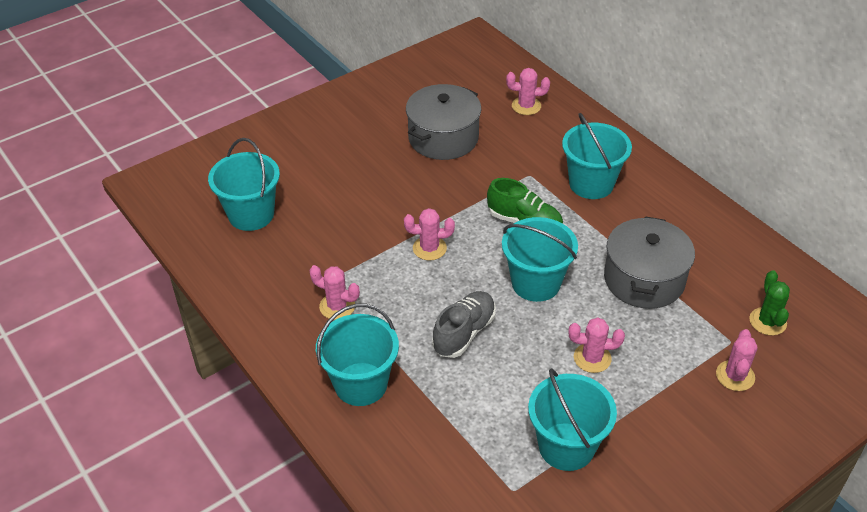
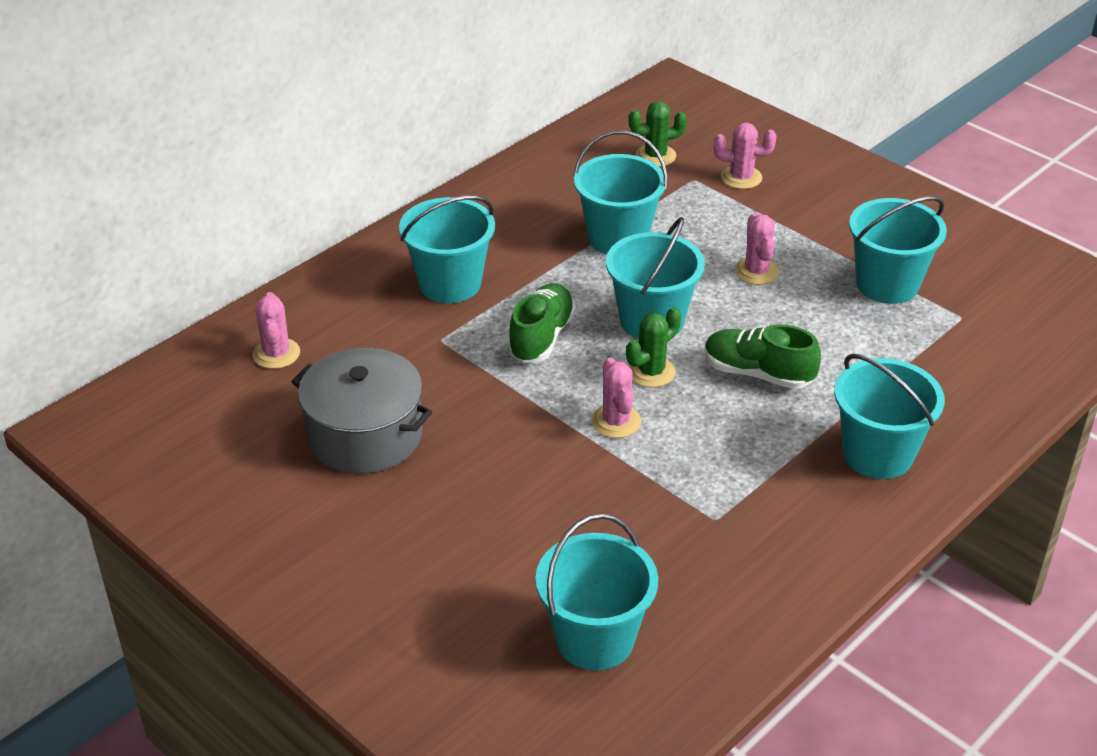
camera: 100 degrees left, 5 degrees down
(337, 306) = (756, 498): pink cactus -> none
(464, 333) = (758, 373): grey shoe -> green shoe
(477, 274) = (651, 372): none -> green cactus
(644, 279) = (618, 237): grey pot -> turquoise bucket

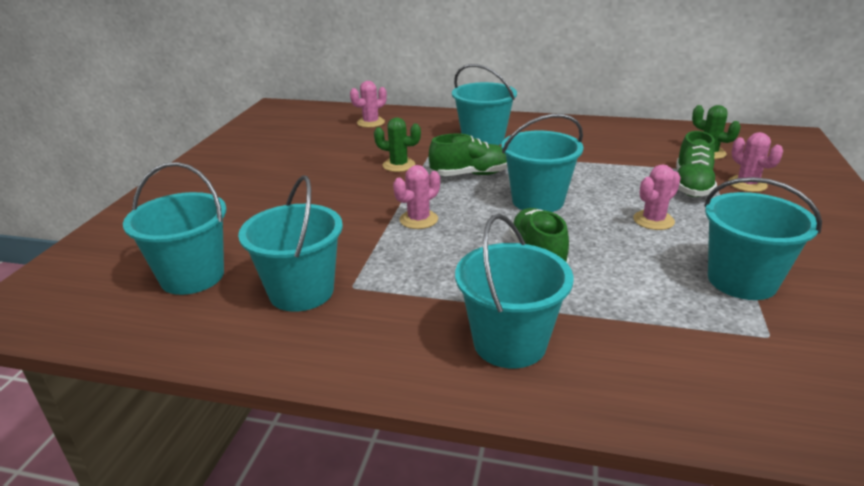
camera: 60 degrees right, 10 degrees down
(365, 435) = (328, 158): grey pot -> none
(618, 237) = (603, 167): turquoise bucket -> turquoise bucket (301, 292)
(651, 372) = (484, 216): green cactus -> green cactus (399, 165)
(713, 209) = (692, 185): none -> green shoe

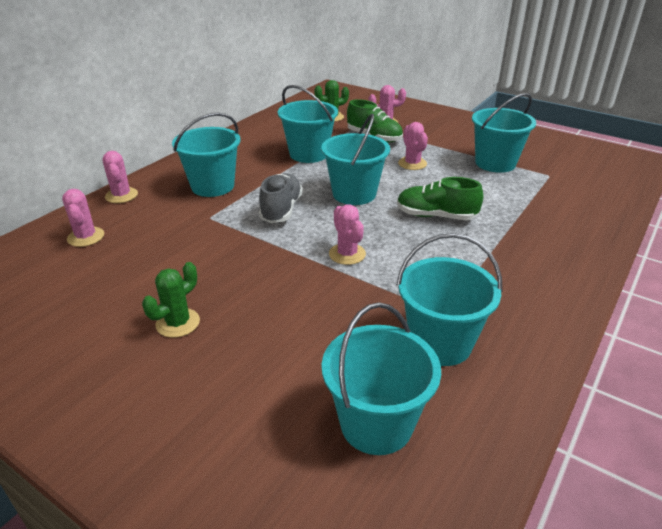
camera: 70 degrees left, 5 degrees up
(399, 165) = (223, 242): green cactus -> green cactus (178, 323)
(435, 115) = (121, 195): none -> pink cactus
(471, 174) = (281, 209): green shoe -> grey shoe
(509, 343) = (540, 255): turquoise bucket -> turquoise bucket (308, 154)

